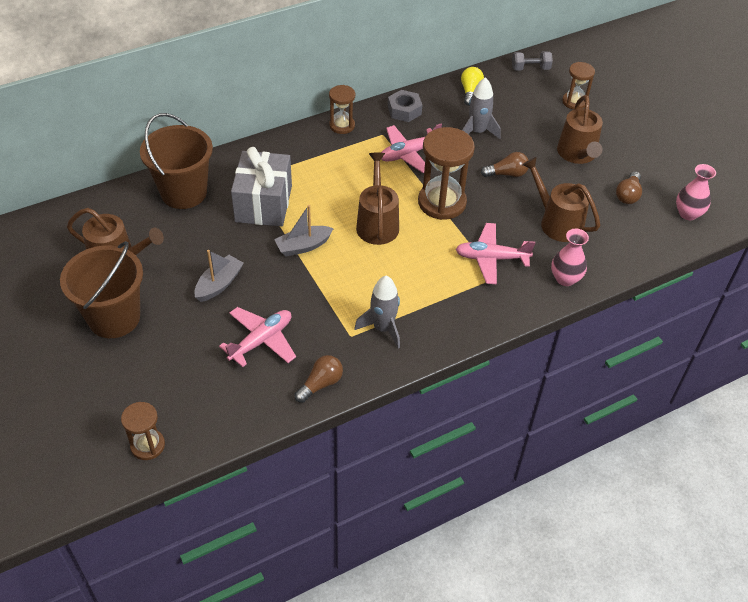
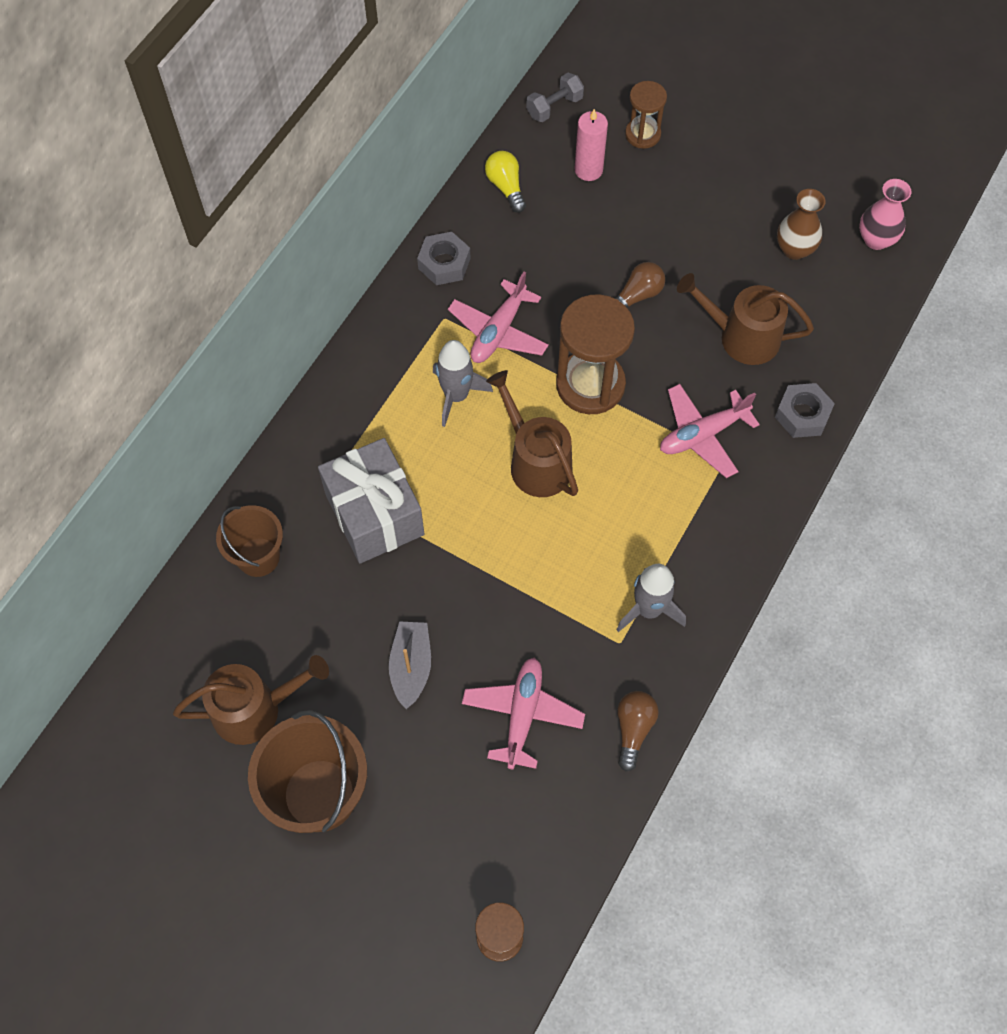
camera: 30 degrees left, 15 degrees up
(184, 192) = (258, 557): brown bucket -> brown bucket, size x0.62
(303, 246) = (471, 549): grey boat -> none
(342, 125) = (382, 333): brown hourglass -> none
(477, 132) = (558, 249): grey rocket -> grey rocket (456, 396)
(527, 104) = (588, 170): none -> pink candle
(565, 278) = (802, 415): pink vase -> grey nut
(577, 154) = (699, 218): brown watering can -> none
(628, 195) = (794, 249): brown light bulb -> brown vase

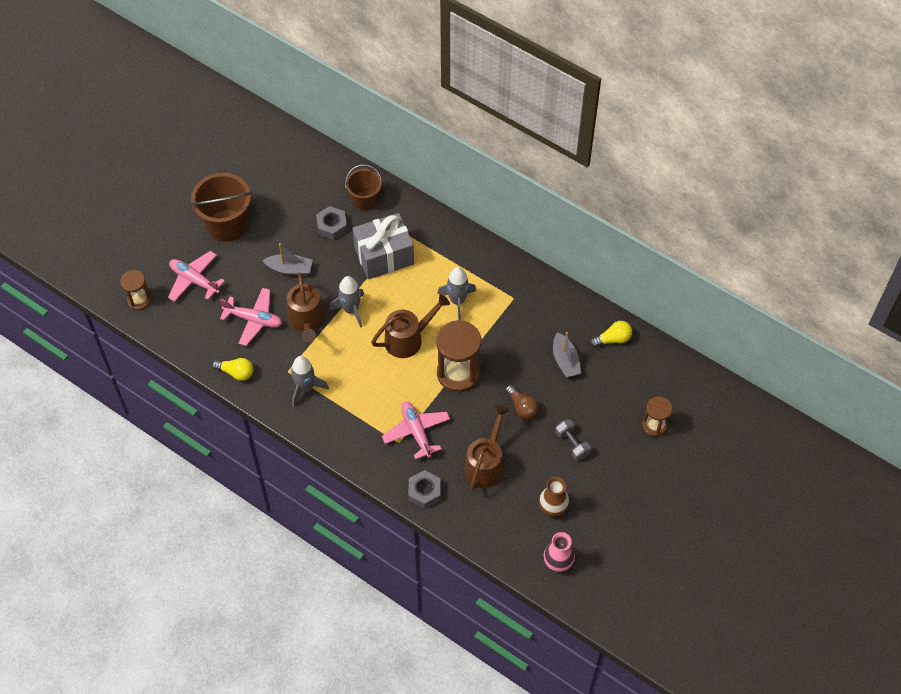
camera: 95 degrees right, 5 degrees down
(255, 709) = (278, 198): brown watering can -> brown watering can (307, 321)
(444, 263) = (554, 300): grey nut -> grey nut (332, 226)
(488, 555) = (351, 310): none -> grey rocket
(498, 331) = (501, 326): pink plane -> pink plane (194, 280)
(550, 244) = (565, 361): none -> grey boat
(554, 107) = (680, 373): grey dumbbell -> grey dumbbell (572, 444)
(588, 170) = (625, 389): pink candle -> none
(633, 729) = (236, 372): brown light bulb -> yellow light bulb

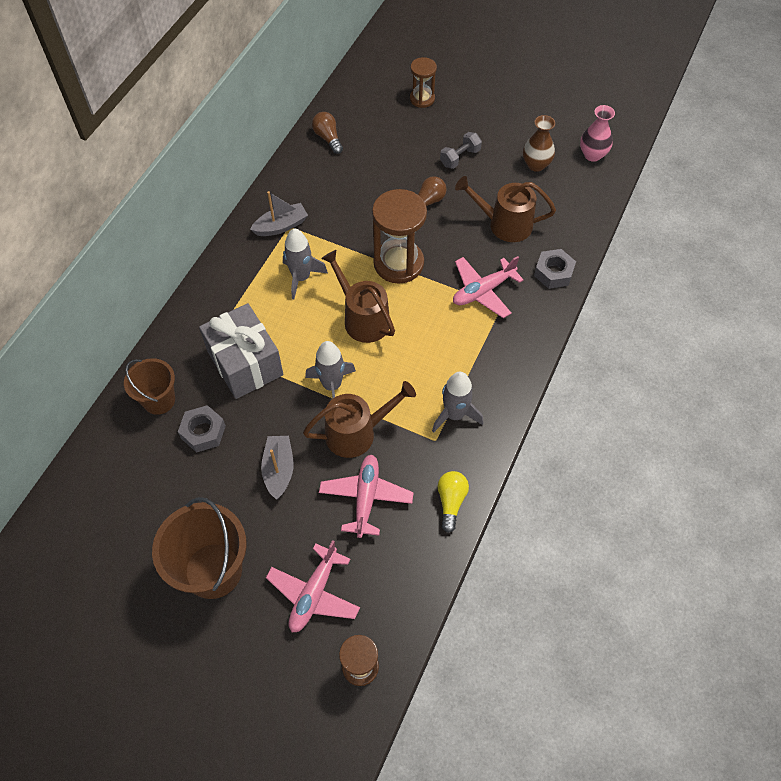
camera: 100 degrees left, 0 degrees up
(565, 361) = (362, 173): grey boat -> grey boat (281, 226)
(613, 339) = (328, 138): yellow light bulb -> brown light bulb

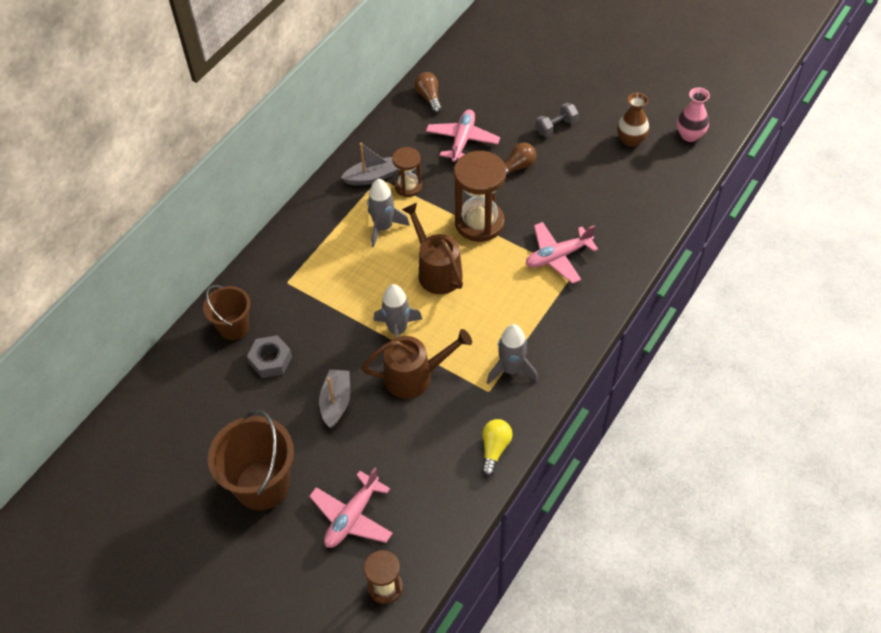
camera: 10 degrees right, 5 degrees down
(245, 363) = (319, 302): grey gift -> none
(366, 498) = (414, 436): pink plane -> pink plane (462, 141)
(422, 99) = (527, 67): brown hourglass -> brown hourglass (408, 187)
(504, 224) = (590, 195): brown watering can -> none
(553, 273) = (630, 245): grey nut -> none

